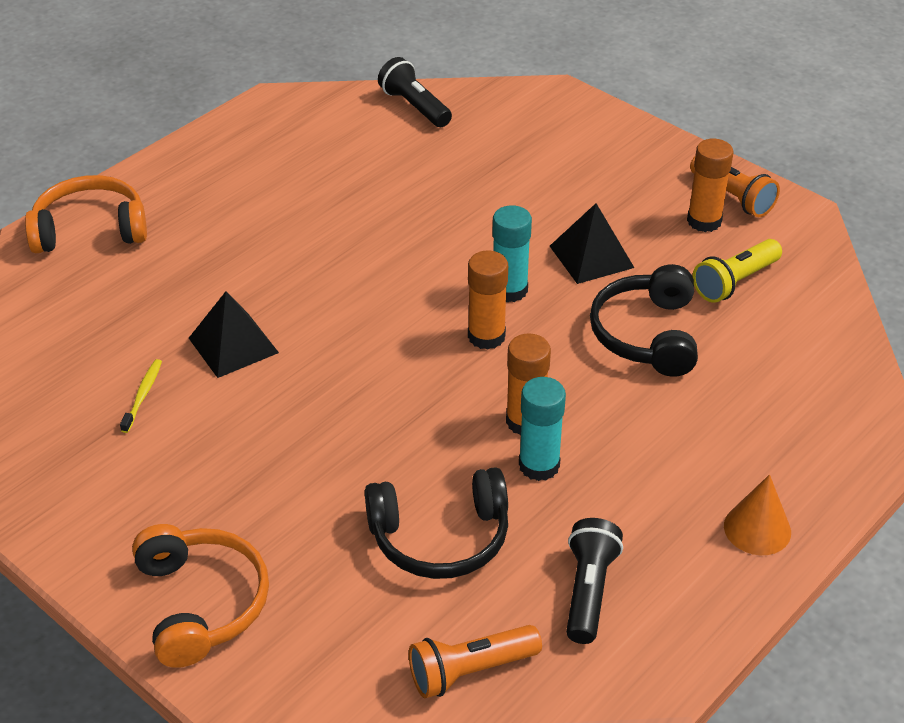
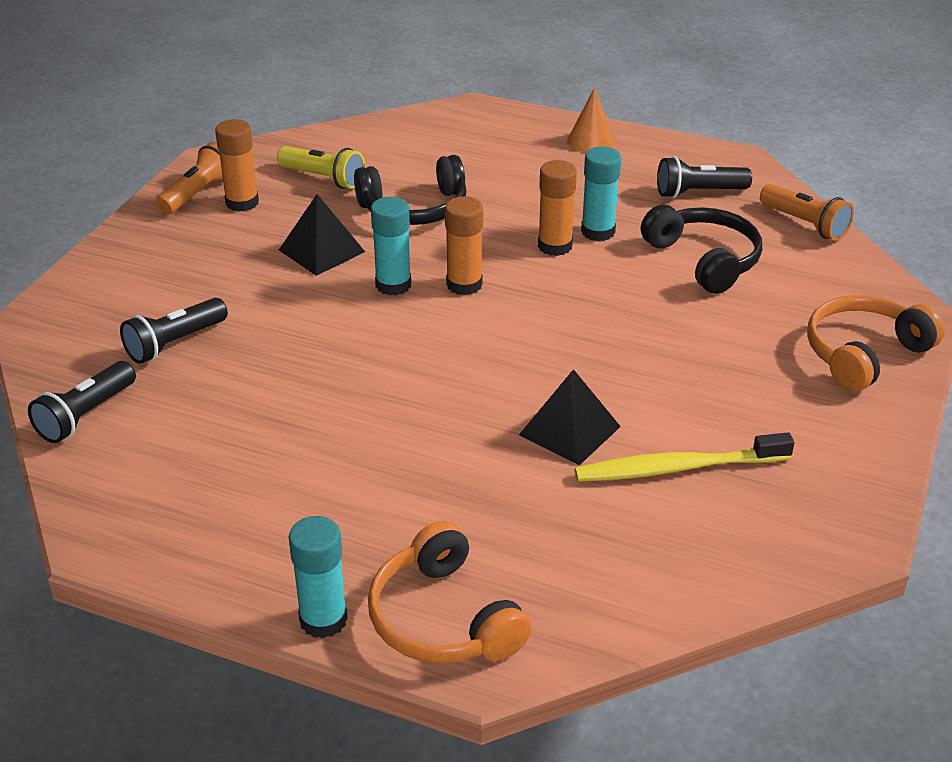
camera: 110 degrees left, 5 degrees down
(132, 179) = (323, 619): none -> turquoise glue stick
(143, 395) = (677, 468): yellow toothbrush -> yellow toothbrush, size x2.02
(484, 155) = (174, 343): none -> black flashlight

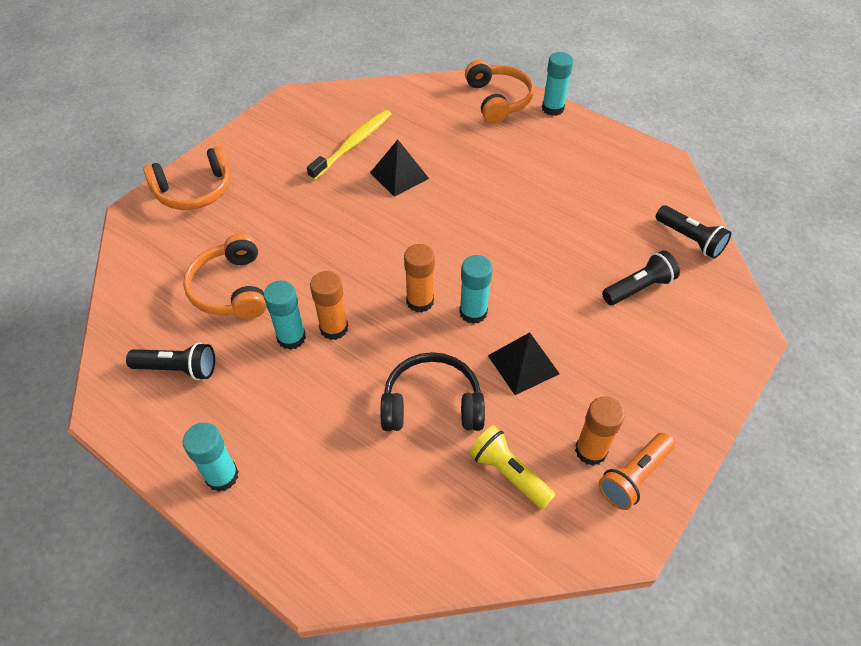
camera: 165 degrees left, 15 degrees up
(85, 415) = (690, 240): black flashlight -> black flashlight turned 90 degrees clockwise
(591, 141) = (222, 476): orange cone -> turquoise glue stick
(677, 468) = (353, 144): yellow toothbrush -> yellow toothbrush turned 60 degrees counterclockwise
(704, 260) = (231, 289): black headphones -> orange headphones
(805, 224) = (126, 310): orange flashlight -> none

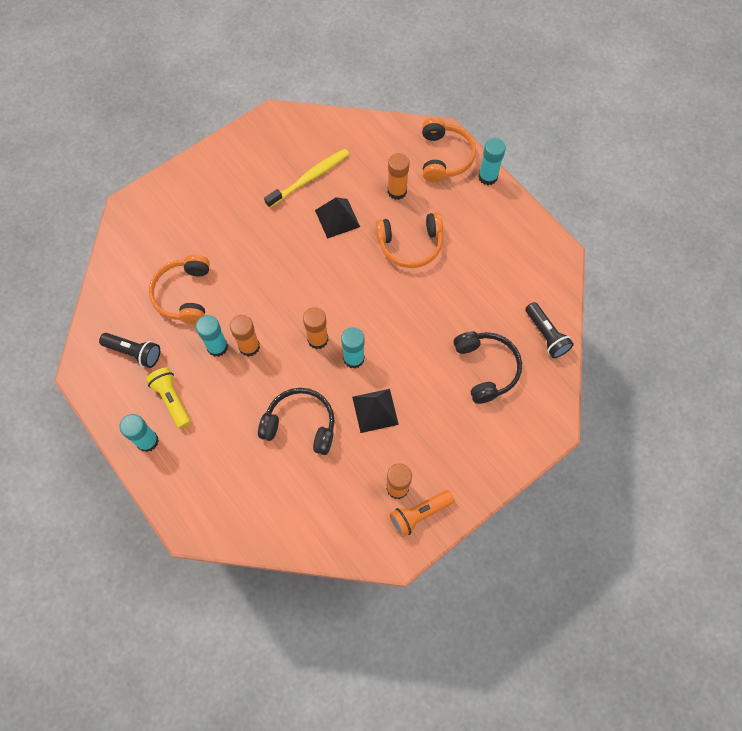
camera: 15 degrees right, 15 degrees up
(194, 190) = (175, 196): orange headphones -> orange headphones (410, 245)
(458, 138) = (397, 191): none -> orange glue stick
(508, 473) = (335, 489): yellow flashlight -> yellow flashlight (172, 399)
(639, 288) = (486, 368): black flashlight -> black headphones

